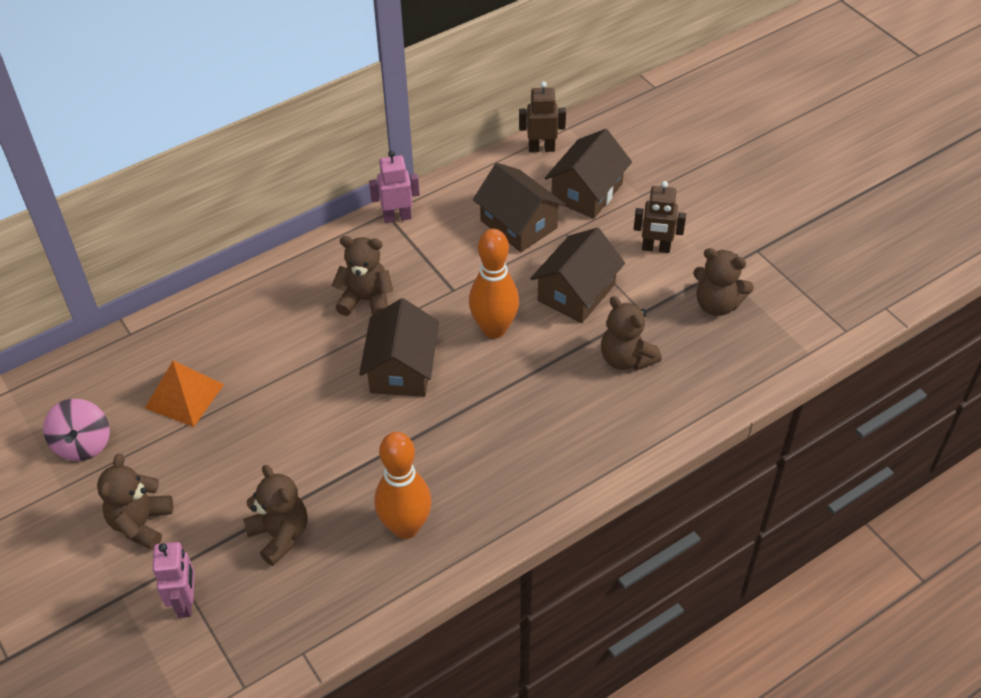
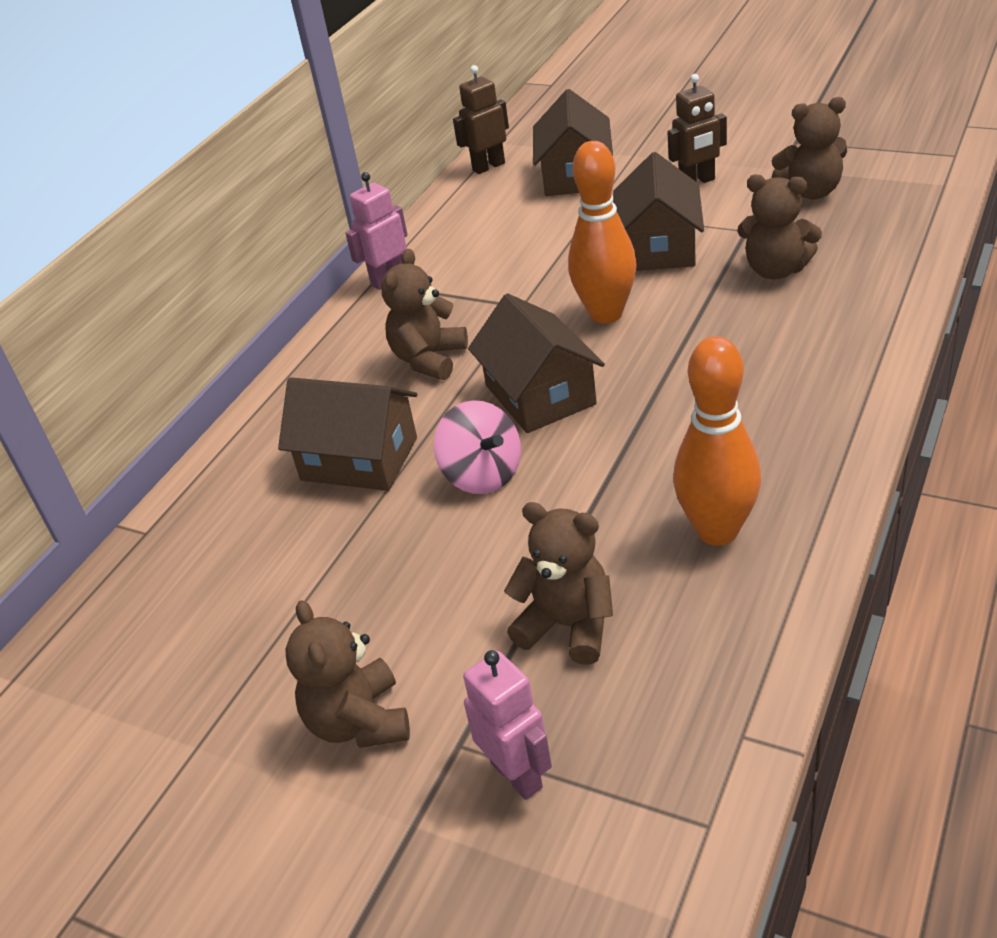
camera: 25 degrees left, 10 degrees down
(83, 444) = (184, 680): pink spinning top -> pink spinning top (482, 475)
(184, 396) = (285, 555): orange pyramid -> none
(366, 300) = (429, 359): brown teddy bear -> brown teddy bear turned 45 degrees counterclockwise
(518, 224) = (532, 227): brown house -> brown house (359, 459)

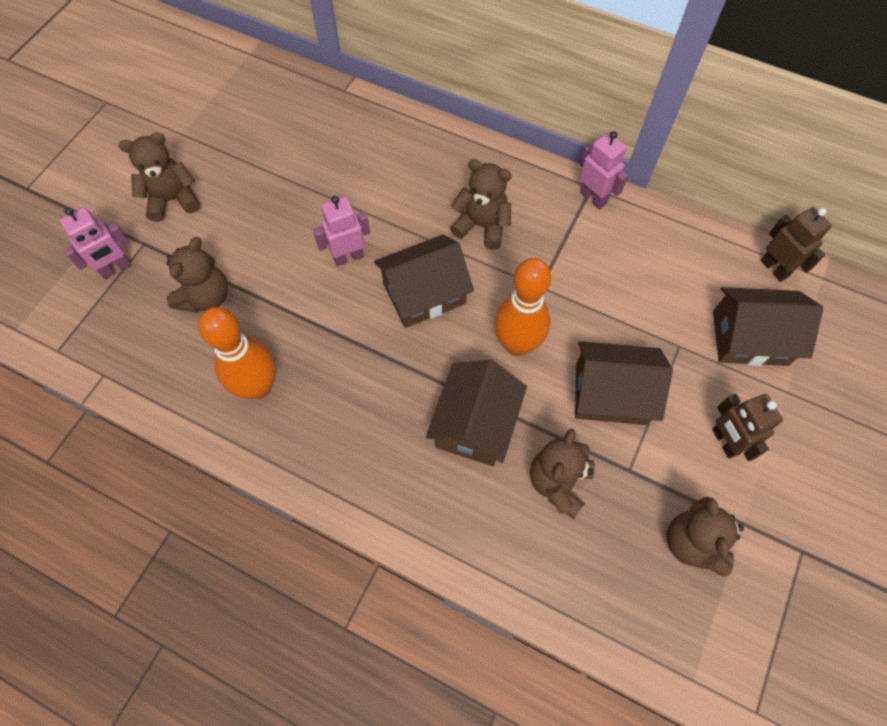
camera: 85 degrees right, 25 degrees up
(359, 459) = (382, 189): brown house -> brown house (475, 424)
(482, 475) = (348, 257): pink spinning top -> pink robot

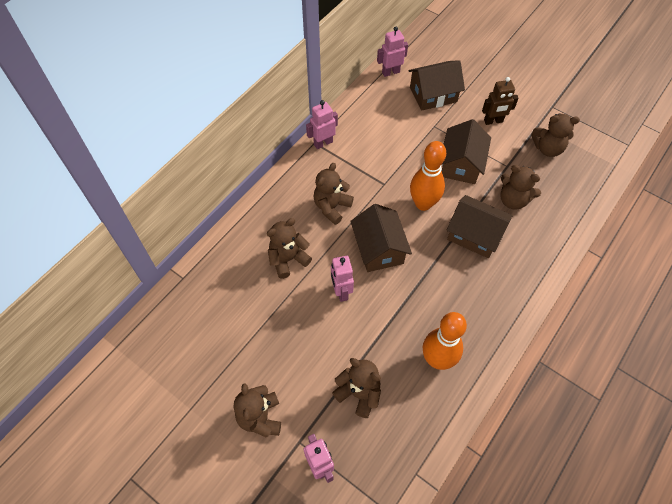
camera: 80 degrees left, 5 degrees down
(388, 189) = (288, 259): none -> brown teddy bear
(749, 338) = (433, 94): brown house -> brown house turned 60 degrees clockwise
(774, 268) = (390, 72): brown robot -> pink robot

